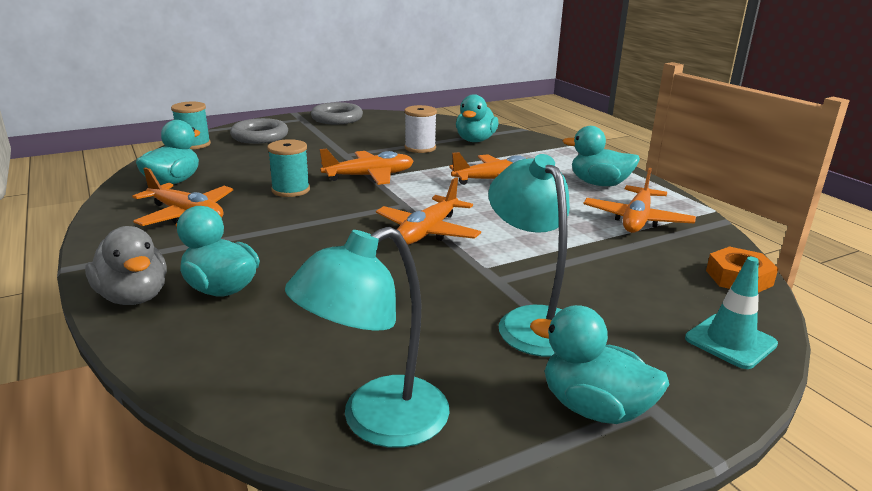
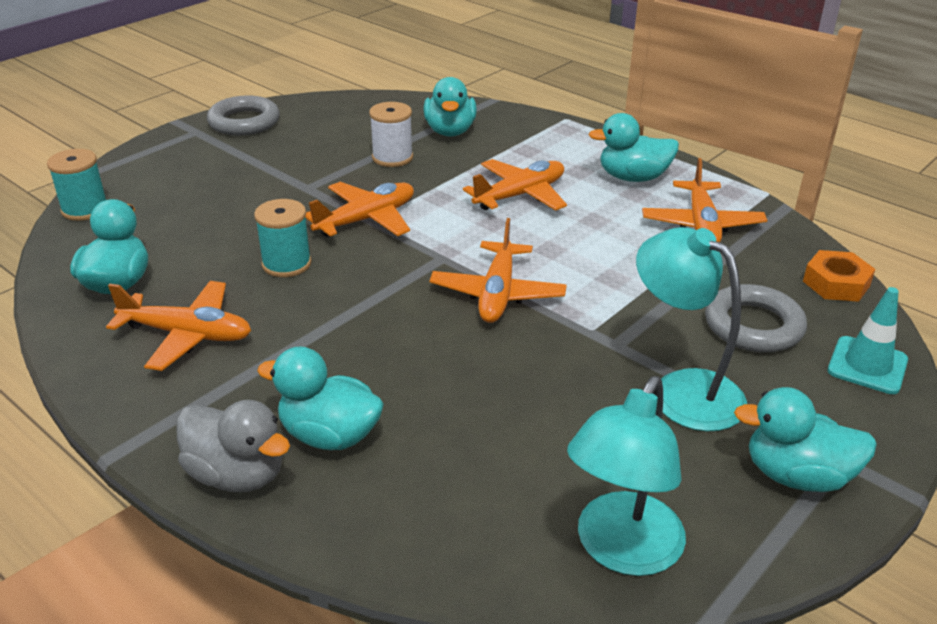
camera: 20 degrees left, 10 degrees up
(260, 136) = (165, 176): grey ring -> grey ring (753, 326)

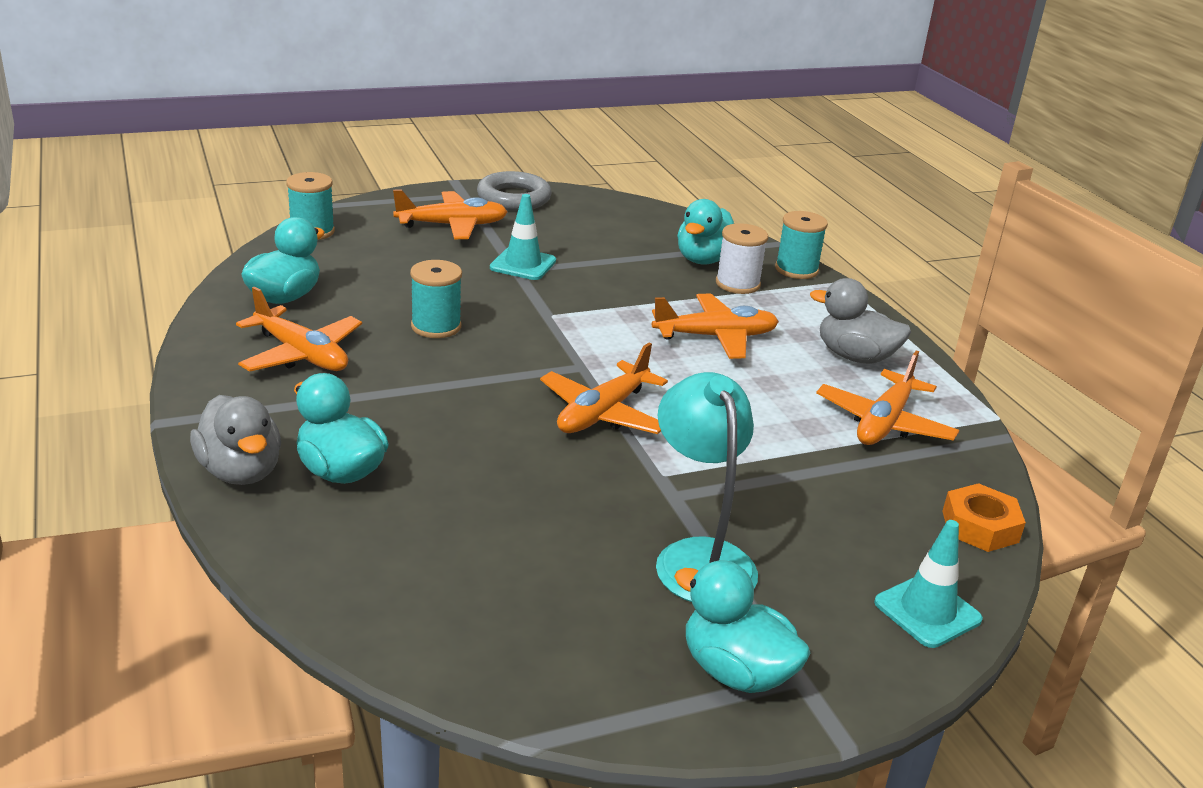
camera: 25 degrees right, 5 degrees down
(308, 181) = (523, 264): none -> turquoise traffic cone
(366, 219) = (543, 312): orange plane -> orange plane (452, 225)
(392, 157) = (622, 267): white spool -> white spool (737, 284)
(526, 118) = (796, 269): none -> turquoise spool
(621, 550) = (497, 657): turquoise lamp -> none
(633, 177) = (855, 357): turquoise duck -> grey duck
(753, 326) = (838, 531): grey ring -> none

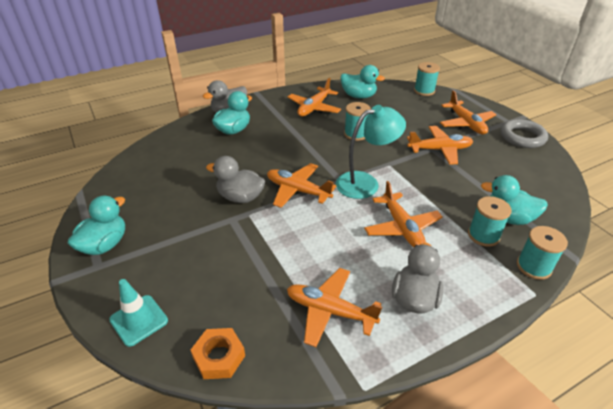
camera: 85 degrees right, 10 degrees up
(523, 264) = (439, 150): turquoise traffic cone -> orange plane
(608, 480) = (240, 197): none -> grey duck
(699, 557) = (183, 230): turquoise lamp -> turquoise lamp (365, 183)
(737, 284) = (483, 235): white spool -> turquoise spool

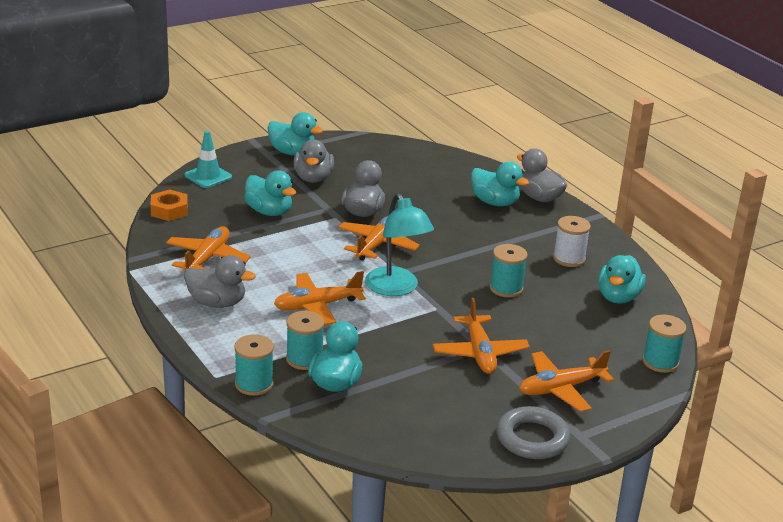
camera: 85 degrees right, 10 degrees down
(168, 229) = (313, 178): none -> grey duck
(233, 261) = (269, 212): none -> turquoise duck
(314, 108) = (569, 258): orange plane -> white spool

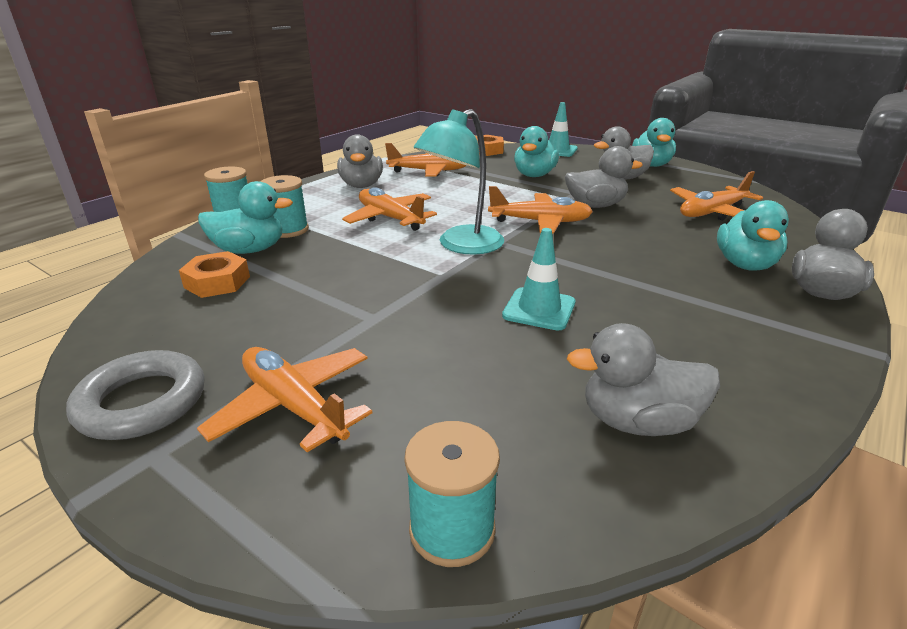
camera: 70 degrees right, 0 degrees up
(388, 403) = (217, 282): none -> orange nut
(479, 353) = (357, 318): orange plane -> orange plane (712, 213)
(506, 288) = (539, 309): turquoise spool -> turquoise traffic cone
(569, 258) = (691, 346): white spool -> none
(618, 297) = (638, 421): turquoise duck -> grey duck

